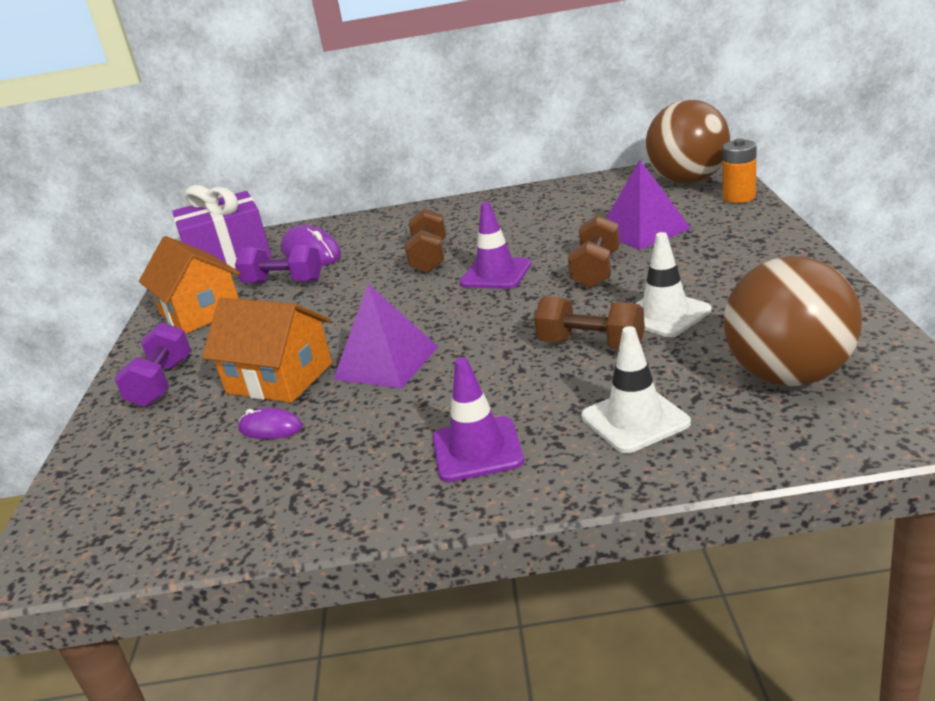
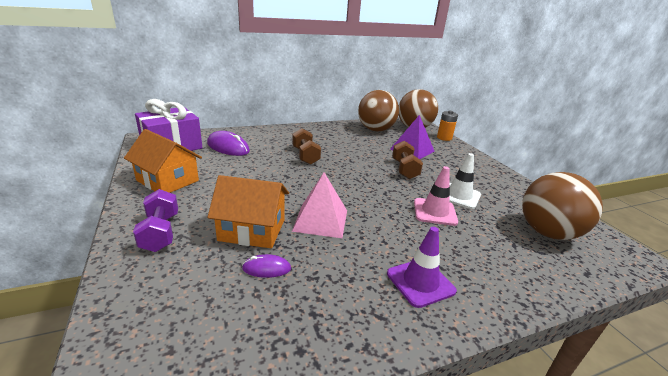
camera: 25 degrees left, 0 degrees up
(283, 282) = (219, 164): purple dumbbell -> none
(386, 363) = (320, 220): purple pyramid -> pink pyramid
(496, 274) = (351, 168): purple traffic cone -> none
(591, 345) = (434, 212): brown dumbbell -> pink traffic cone
(599, 194) = (375, 130): none -> brown ball
(635, 420) = (495, 260): white traffic cone -> none

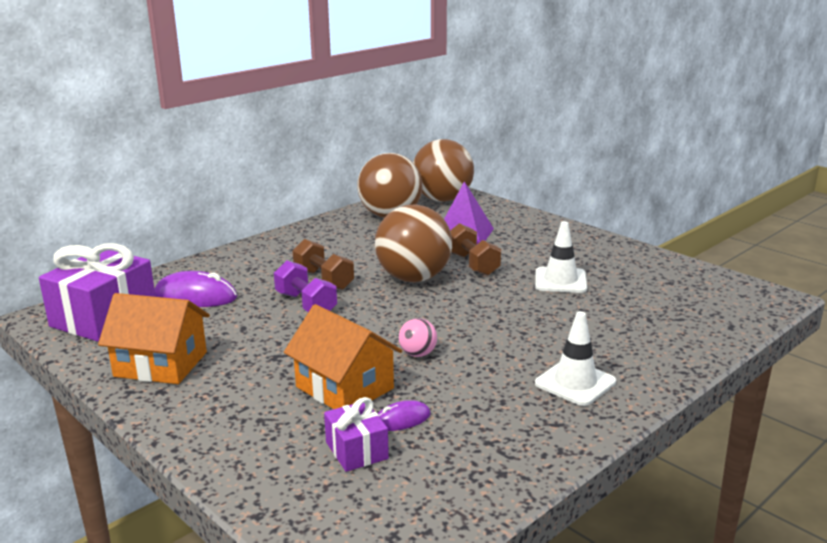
camera: 20 degrees left, 5 degrees down
(160, 232) = (231, 424): purple dumbbell -> purple dumbbell (306, 304)
(213, 283) = (356, 450): none -> purple gift
(252, 230) = (344, 388): orange house -> orange house turned 60 degrees clockwise
(320, 220) = (418, 354): pink pyramid -> pink ball
(420, 282) = (575, 383): purple traffic cone -> white traffic cone
(434, 212) = (544, 307): pink traffic cone -> none
(444, 138) = (494, 205): orange battery -> none
(547, 232) = (677, 296): brown ball -> brown ball (413, 278)

